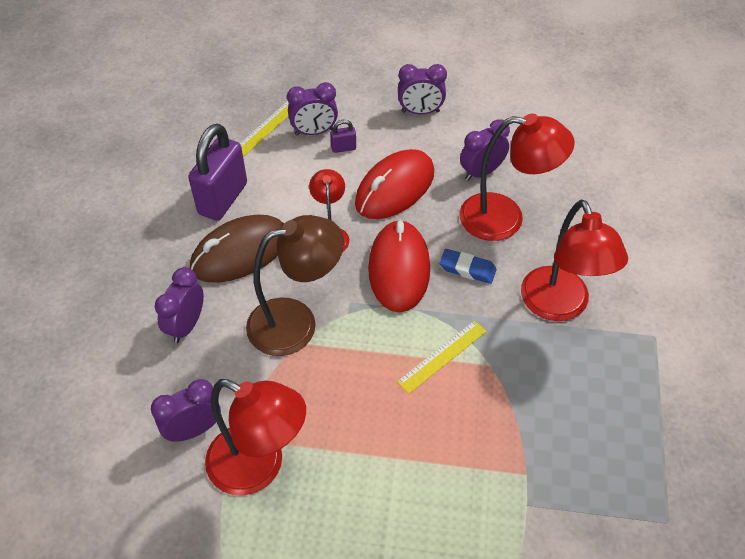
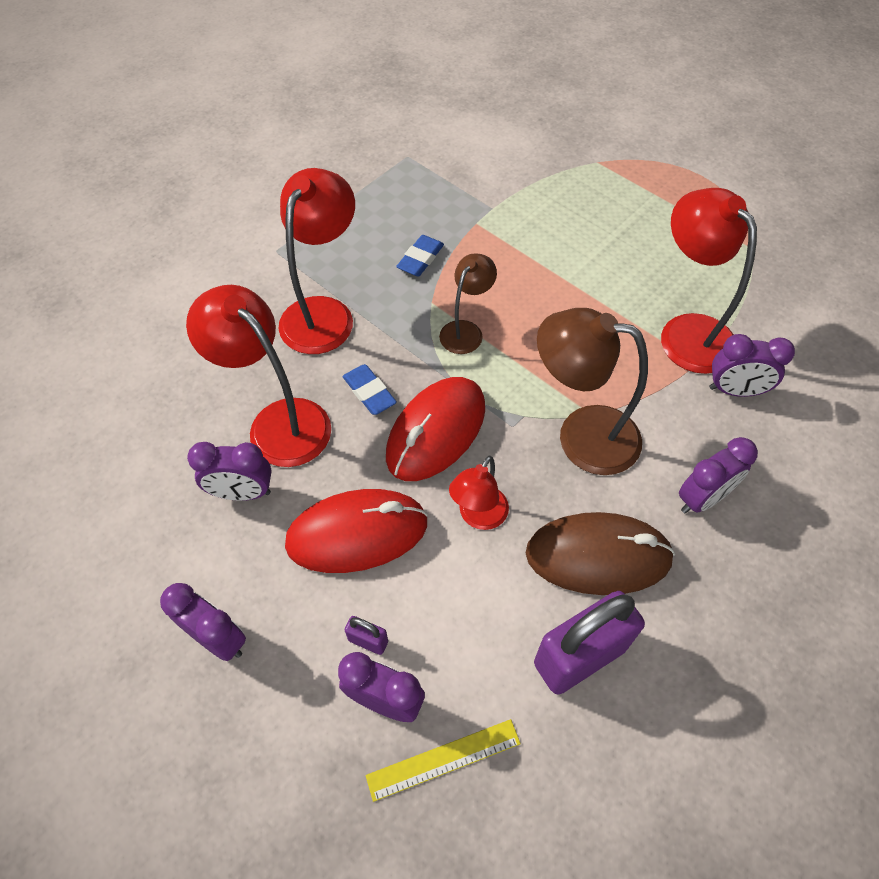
camera: 145 degrees left, 5 degrees up
(442, 356) = (466, 330): yellow ruler -> brown lamp
(537, 401) = (420, 259): none -> blue eraser

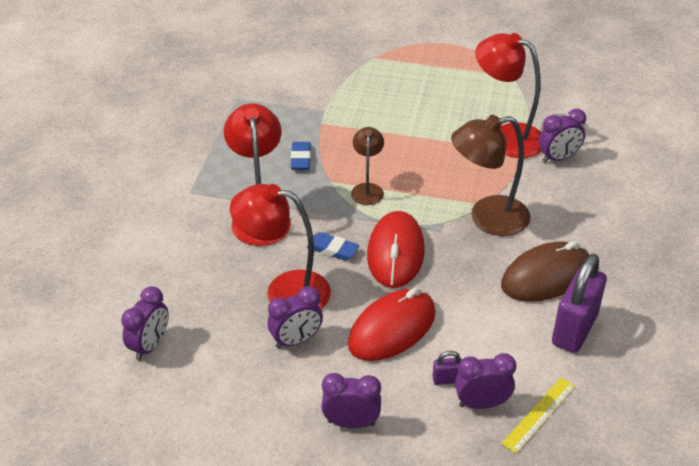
camera: 30 degrees left, 15 degrees down
(478, 516) = (460, 287): red lamp -> none
(702, 498) = (581, 222): purple clock -> purple clock (150, 345)

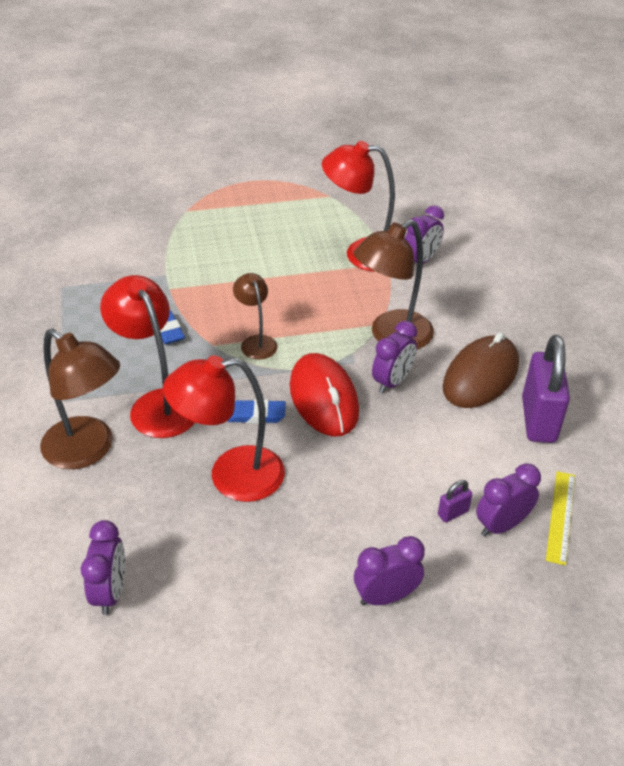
camera: 25 degrees left, 0 degrees up
(188, 236) = (88, 451): none -> brown lamp
(296, 340) = (274, 526): purple clock -> purple clock (392, 382)
(392, 329) = (367, 479): red mouse -> none

